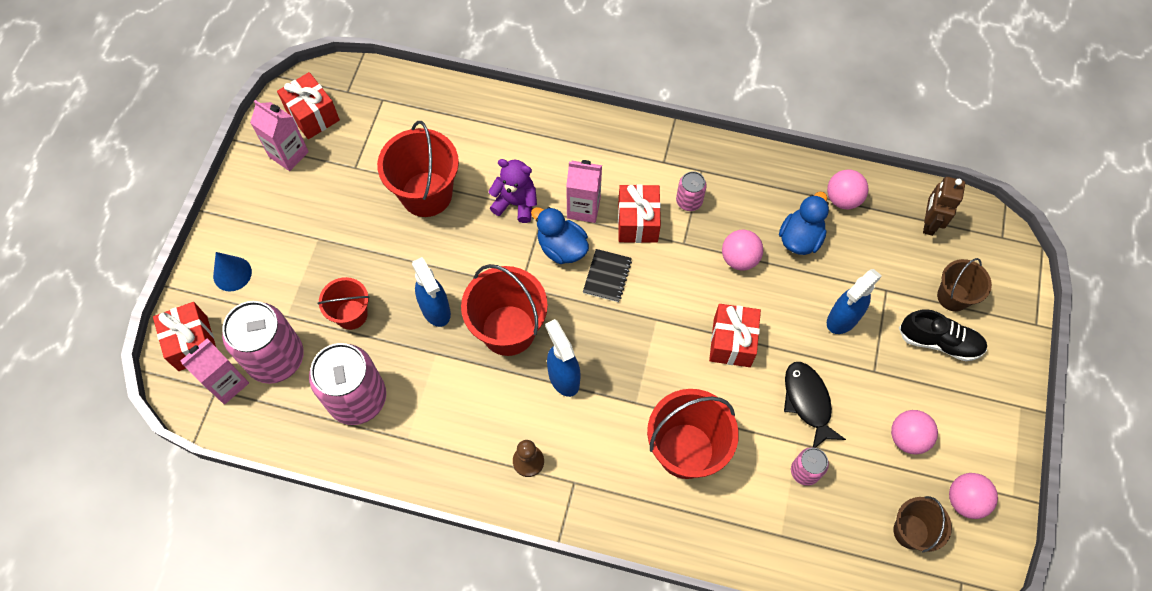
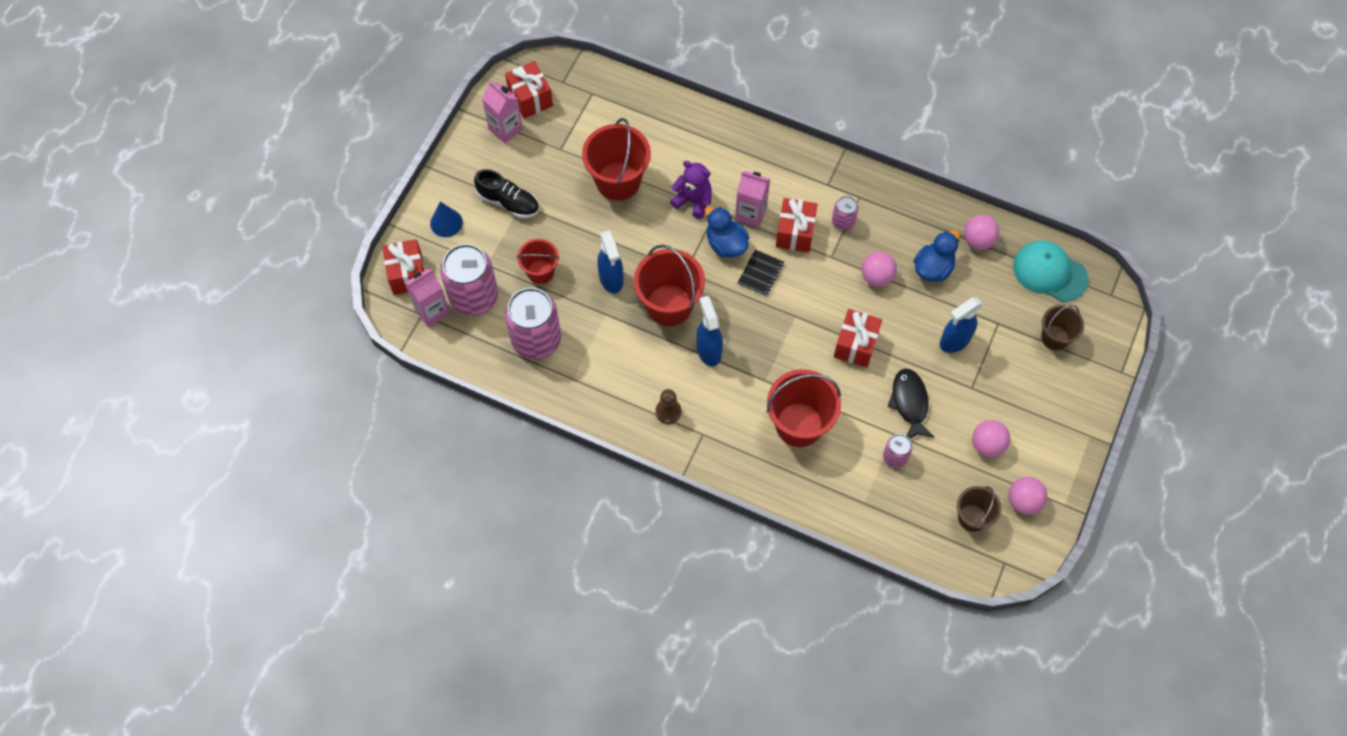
camera: 10 degrees right, 0 degrees up
(929, 223) = (1049, 272): brown robot -> turquoise cap
(939, 342) = (1033, 373): black shoe -> black shoe (508, 202)

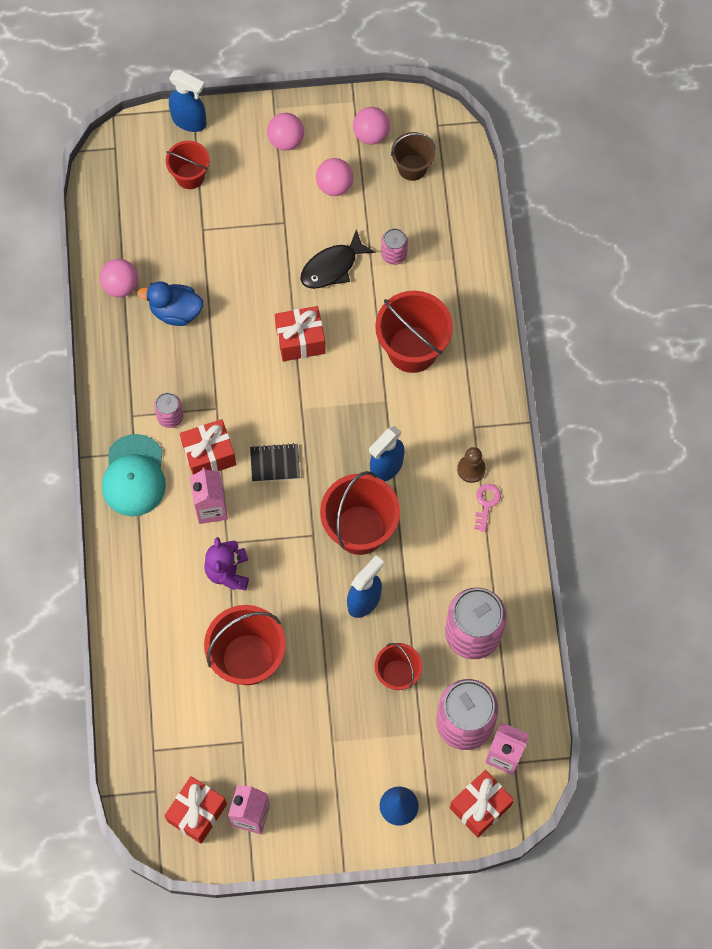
camera: 120 degrees left, 5 degrees up
(508, 202) = (337, 756): black shoe -> none
(633, 407) = (486, 503): none -> pink key
(726, 244) = (260, 513): blue duck -> none
(876, 277) = (215, 356): pink ball -> pink ball (286, 140)
(954, 341) = (244, 258): blue spray bottle -> blue spray bottle (189, 121)
(1049, 272) = (121, 209): turquoise cap -> turquoise cap (134, 476)
(1055, 337) = (190, 176): brown bucket -> red bucket

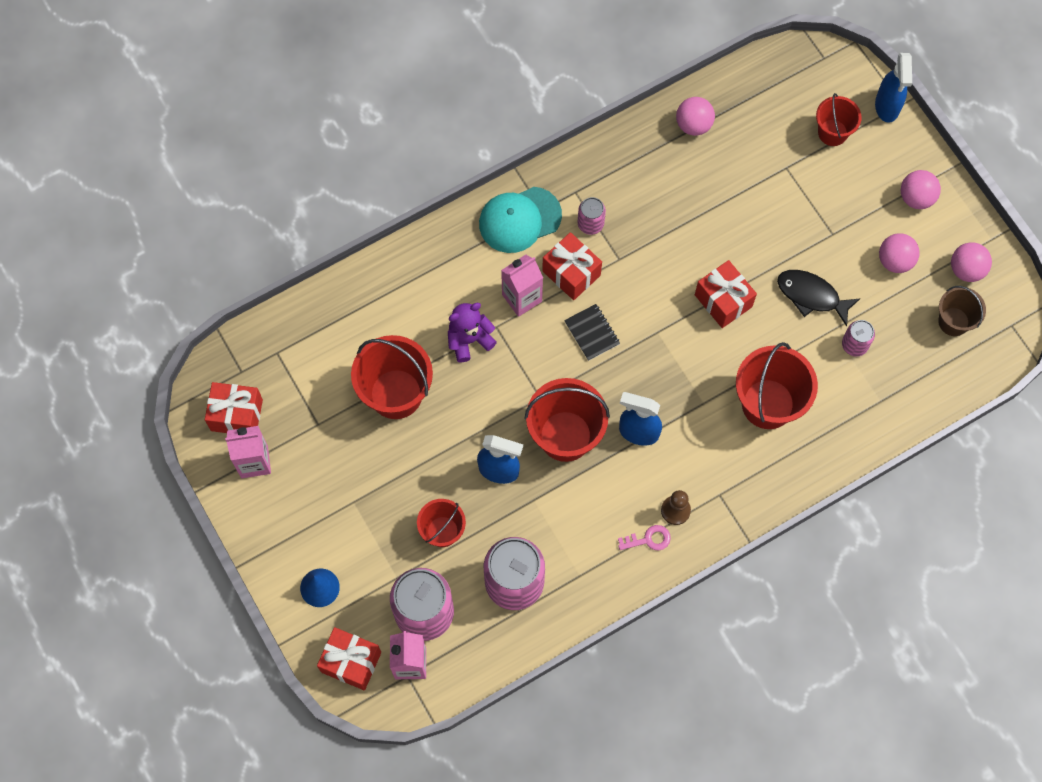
camera: 65 degrees right, 0 degrees up
(175, 311) = (693, 181): blue duck -> none

